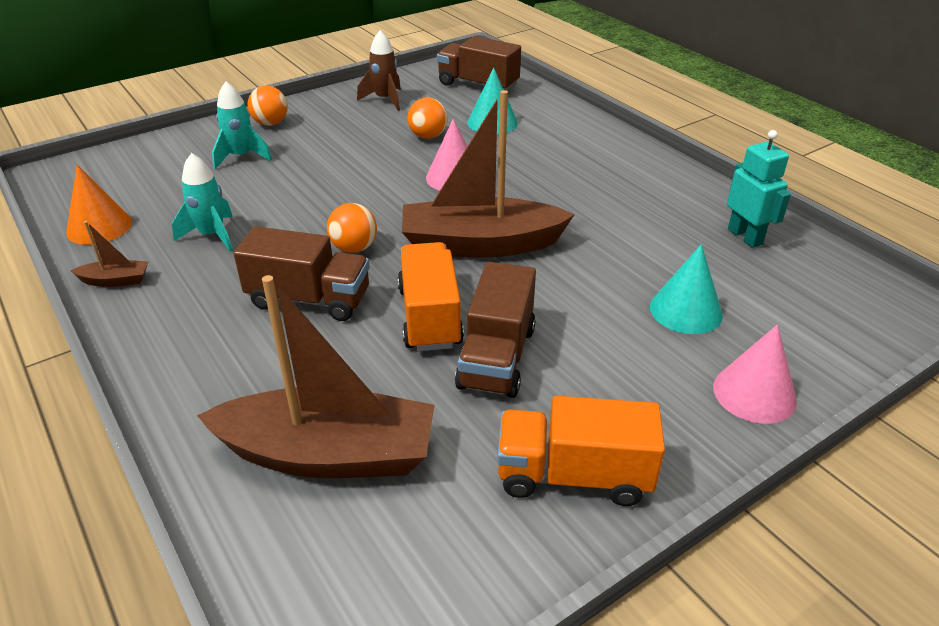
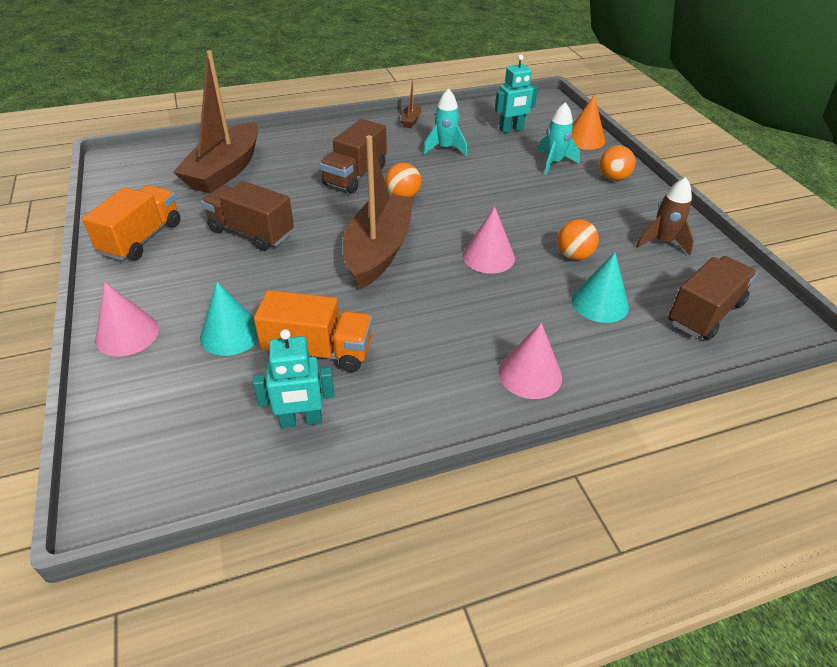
camera: 105 degrees right, 5 degrees up
(99, 227) = (472, 115): orange cone -> orange cone (584, 139)
(148, 191) = (511, 129): none -> turquoise robot
(429, 317) = (308, 215): orange truck -> orange truck (318, 351)
(601, 145) = (530, 374): none -> pink cone

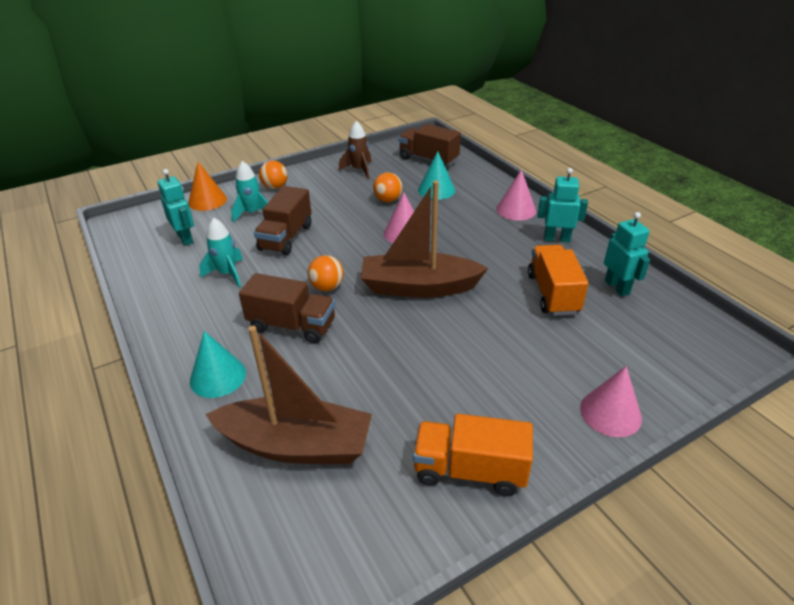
camera: 100 degrees left, 5 degrees down
(231, 333) = (566, 345): turquoise cone -> turquoise cone (218, 377)
(251, 232) = (422, 376): brown truck -> brown truck (286, 237)
(411, 120) = (158, 306): brown boat -> none
(438, 396) = (556, 239): none -> turquoise robot

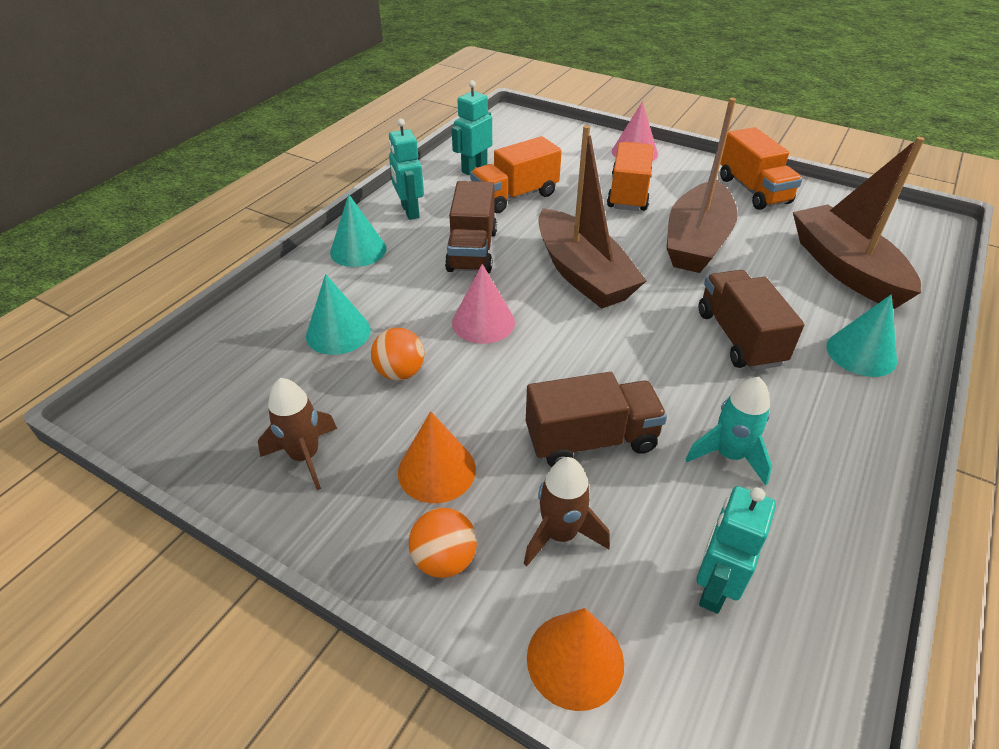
camera: 120 degrees left, 5 degrees up
(252, 213) = (560, 534): turquoise rocket -> brown rocket
(317, 195) = (436, 470): none -> orange cone
(327, 287) = (652, 341): orange ball -> none
(411, 367) = (696, 242): none -> brown boat
(428, 159) = (223, 378): brown truck -> brown truck (472, 251)
(516, 210) = (358, 250): pink cone -> turquoise cone
(519, 364) = (628, 193): none -> orange truck

